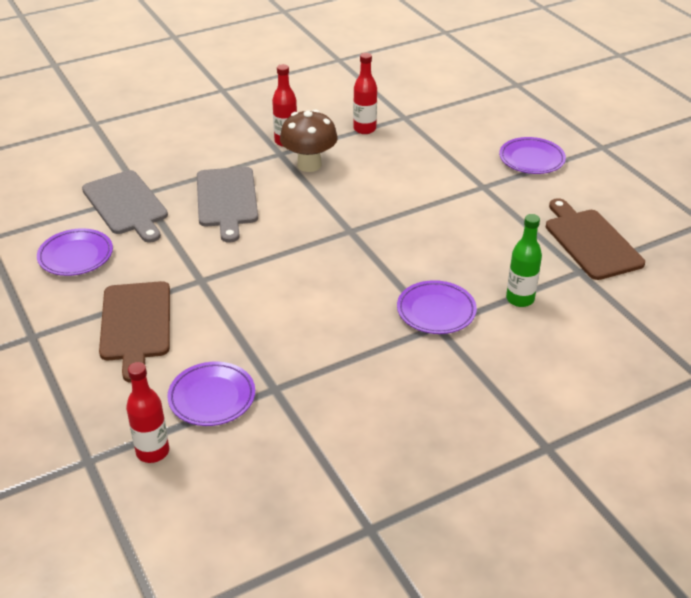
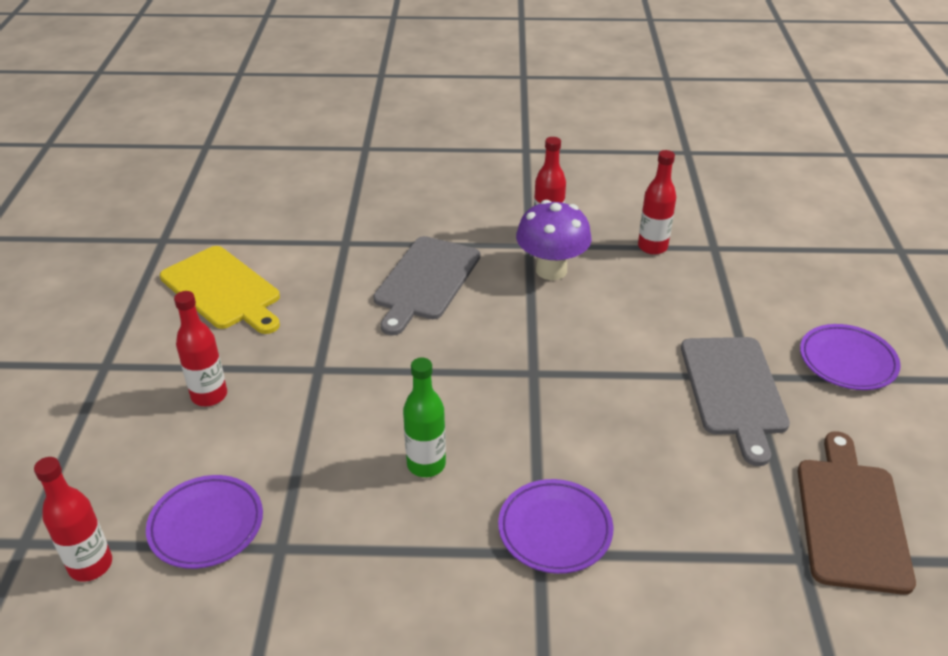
camera: 30 degrees right, 0 degrees up
(76, 256) = (223, 290): purple plate -> yellow cutting board
(126, 205) = (319, 250): grey cutting board -> grey cutting board (733, 390)
(135, 325) = (209, 395): brown cutting board -> red bottle
(309, 165) = (551, 270): brown mushroom -> purple mushroom
(520, 299) = (682, 563): green bottle -> green bottle (426, 464)

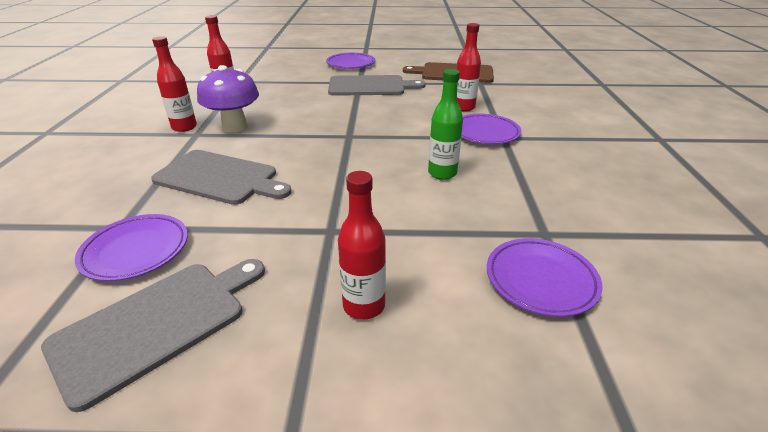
camera: 90 degrees left, 5 degrees down
(91, 565) = (629, 363): red bottle -> red bottle (464, 107)
(223, 290) = (157, 324): yellow cutting board -> grey cutting board
(310, 259) = (136, 251): none -> purple plate

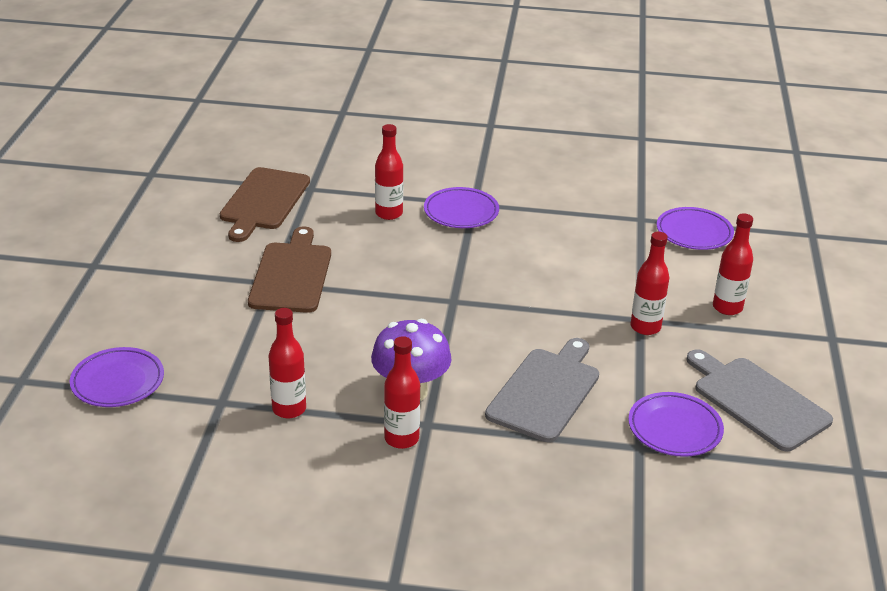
camera: 85 degrees left, 0 degrees up
(316, 234) = (645, 327): none -> red bottle
(350, 64) = (180, 286): purple plate -> purple plate (118, 382)
(370, 86) = (292, 274): grey cutting board -> brown cutting board
(442, 173) = (546, 251): green bottle -> none

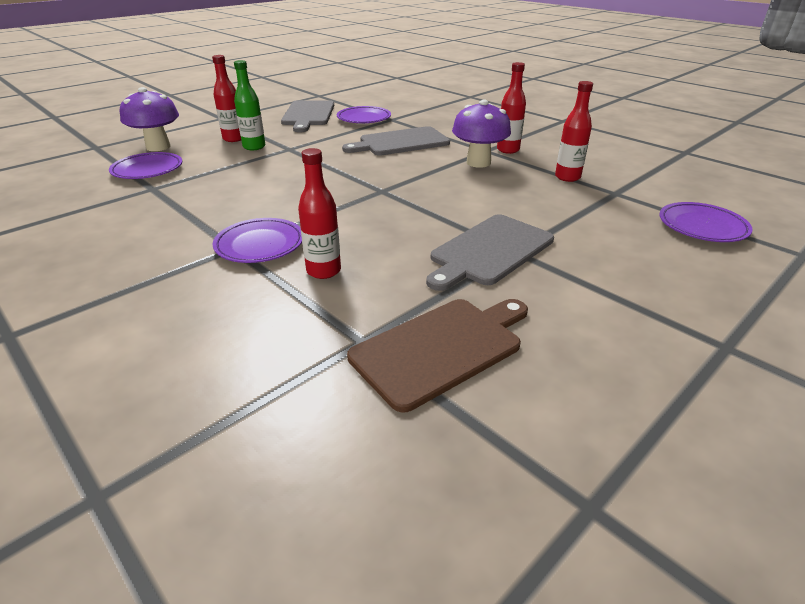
camera: 140 degrees left, 0 degrees up
(292, 274) = (489, 251): brown cutting board -> grey cutting board
(645, 327) = (294, 145): red bottle -> none
(679, 305) = (254, 147): none -> green bottle
(762, 261) = (158, 147): none -> purple mushroom

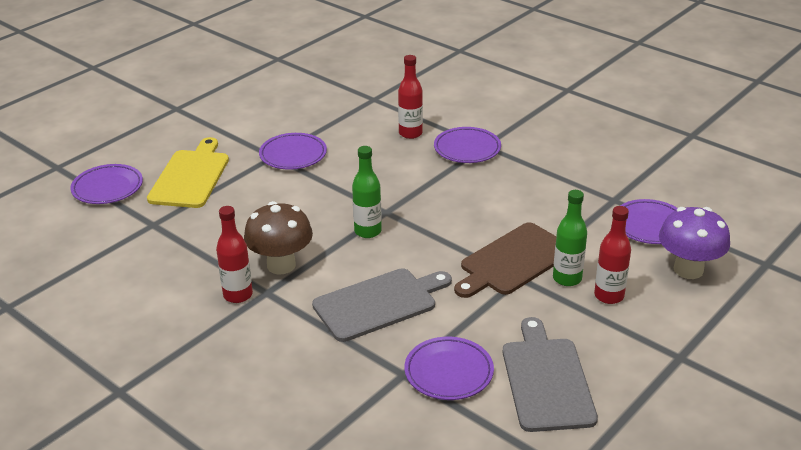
camera: 175 degrees right, 0 degrees up
(402, 178) = (368, 231): none -> green bottle
(441, 348) = (331, 99): brown cutting board -> brown cutting board (513, 261)
(478, 162) = (281, 265): purple mushroom -> brown mushroom
(489, 251) = (293, 155): grey cutting board -> purple plate
(567, 177) = (188, 245): red bottle -> none
(610, 233) = (191, 176): none -> yellow cutting board

